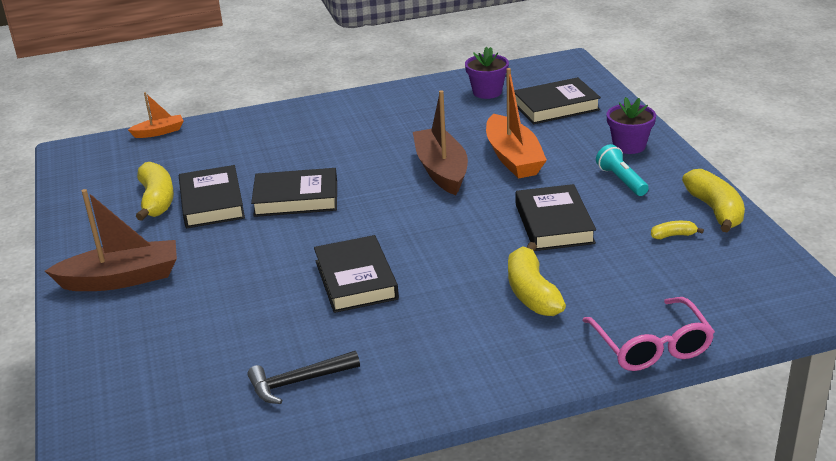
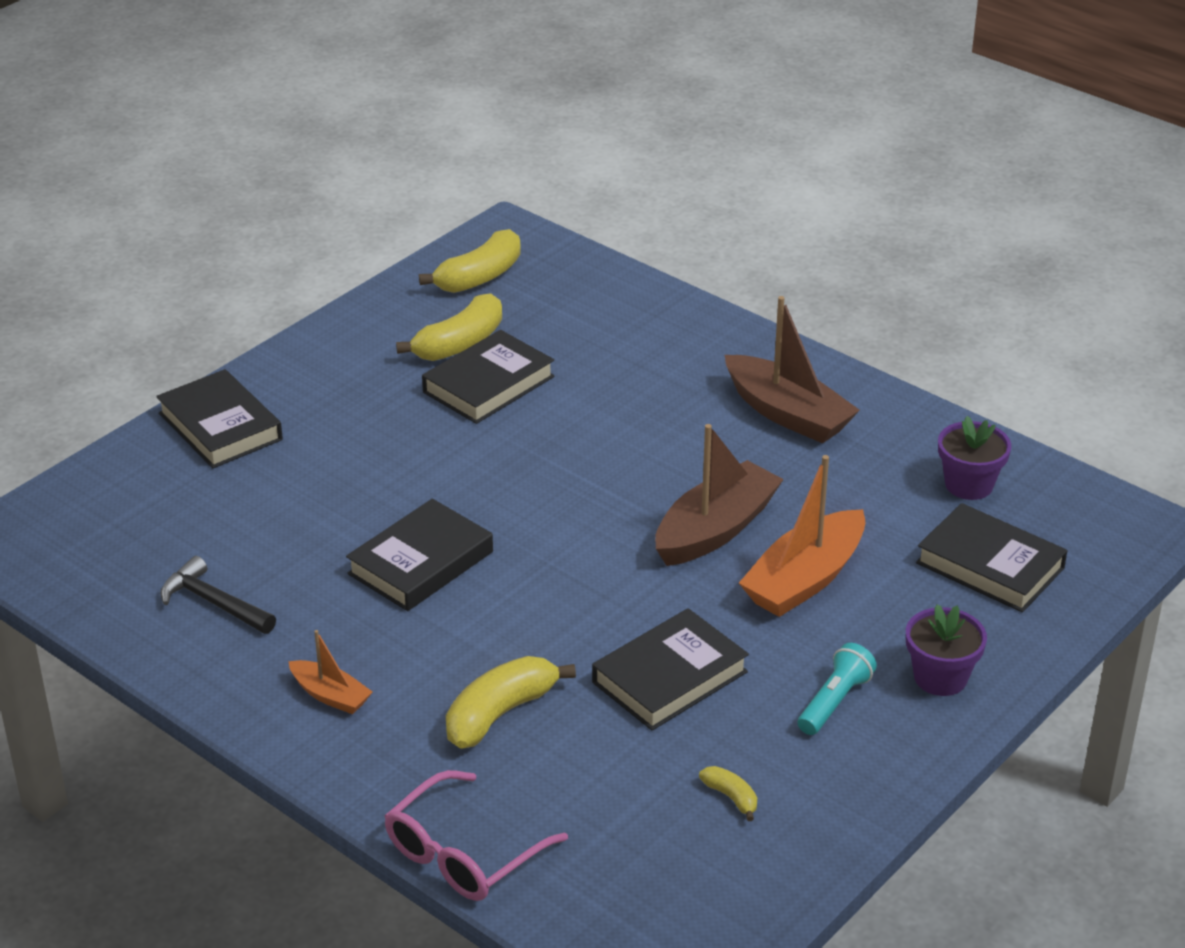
camera: 55 degrees right, 5 degrees up
(121, 279) = (298, 398): brown boat -> brown boat (787, 413)
(159, 132) = (604, 269): orange boat -> orange boat (330, 695)
(296, 198) = (549, 442): black book -> black book (220, 426)
(715, 210) = (832, 819): yellow banana -> yellow banana (479, 277)

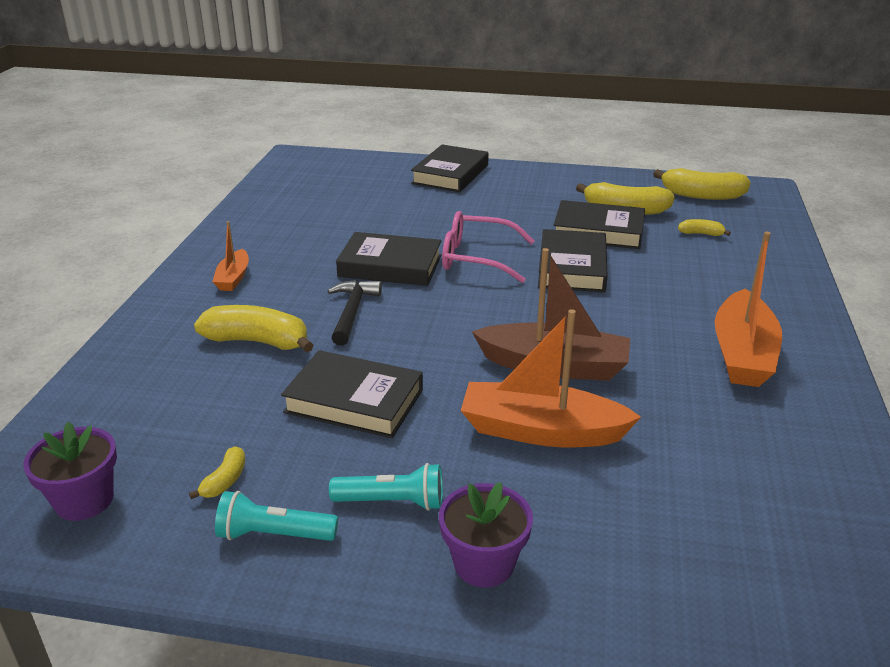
camera: 60 degrees right, 5 degrees down
(213, 603) = (292, 219): black hammer -> black hammer (352, 312)
(463, 853) = (98, 374): pink glasses -> pink glasses (477, 258)
(561, 322) = (701, 234): none -> yellow banana
(787, 413) = (742, 353): brown boat -> orange boat
(827, 784) = (274, 534): none -> turquoise flashlight
(969, 485) = (792, 488): purple flower pot -> purple flower pot (84, 500)
(990, 565) = (689, 544): black book -> black book (572, 267)

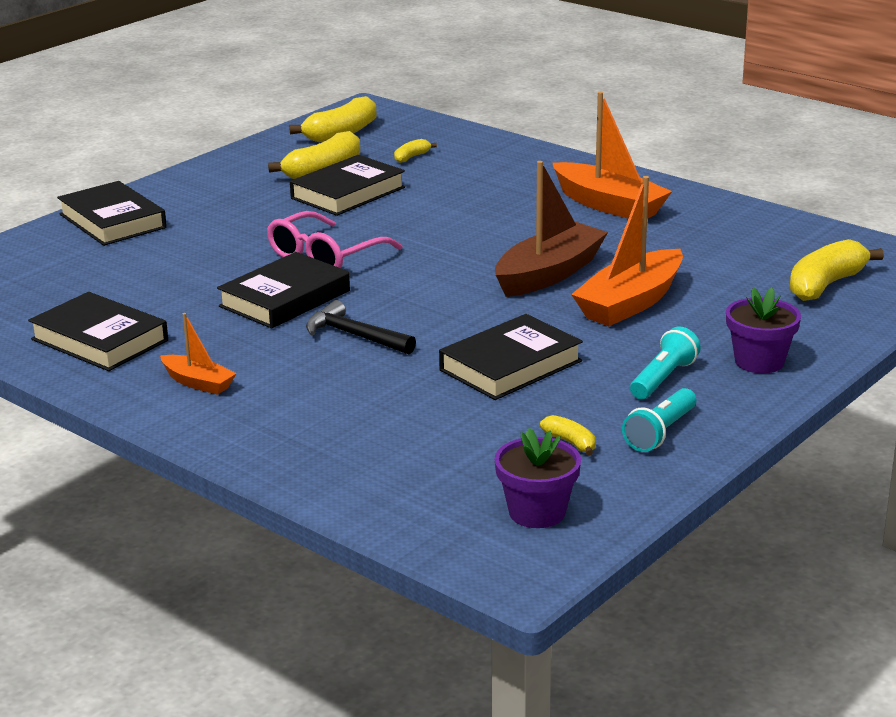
camera: 60 degrees left, 5 degrees down
(257, 341) = (354, 391): yellow banana -> yellow banana (825, 285)
(572, 267) = (399, 222): black book -> black book (100, 340)

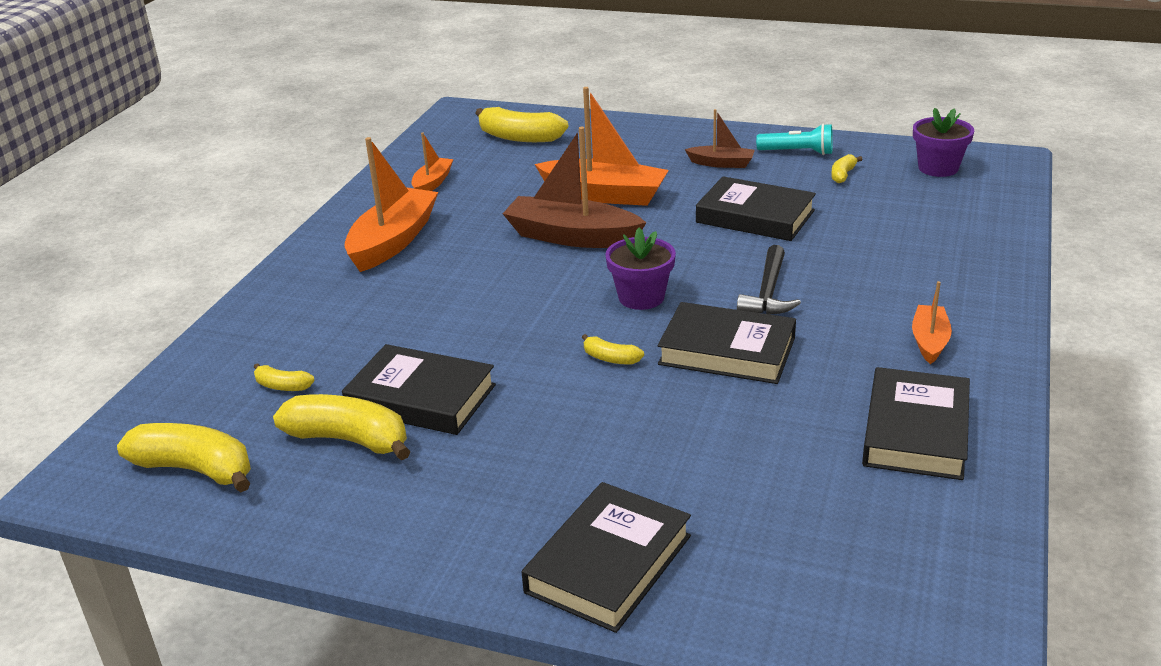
camera: 110 degrees left, 5 degrees up
(325, 256) = (610, 358): pink glasses -> yellow banana
(663, 379) = (721, 163): turquoise flashlight -> brown boat
(727, 231) = (432, 183): none -> orange boat
(759, 361) = (666, 140): purple flower pot -> purple flower pot (641, 297)

